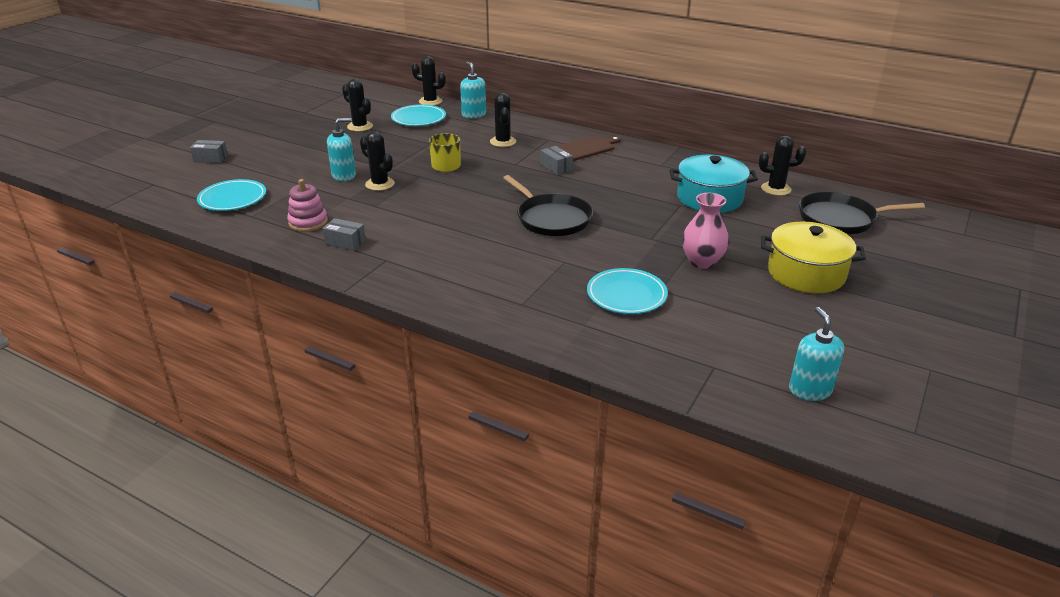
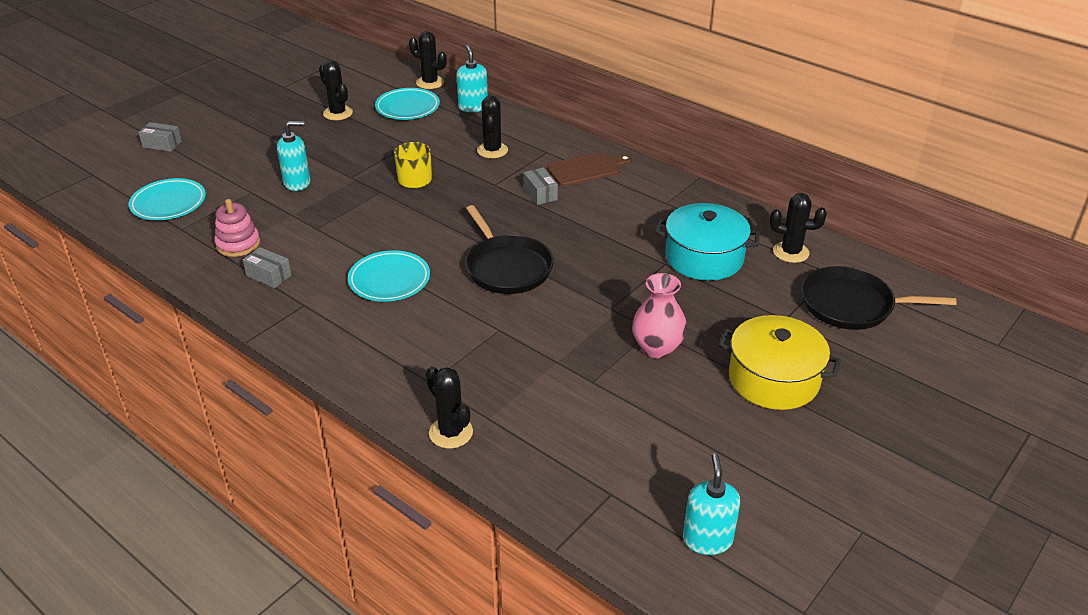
camera: 10 degrees right, 5 degrees up
(380, 184) = (332, 198): black cactus -> black cactus (451, 432)
(626, 295) = (551, 384): turquoise plate -> turquoise plate (389, 280)

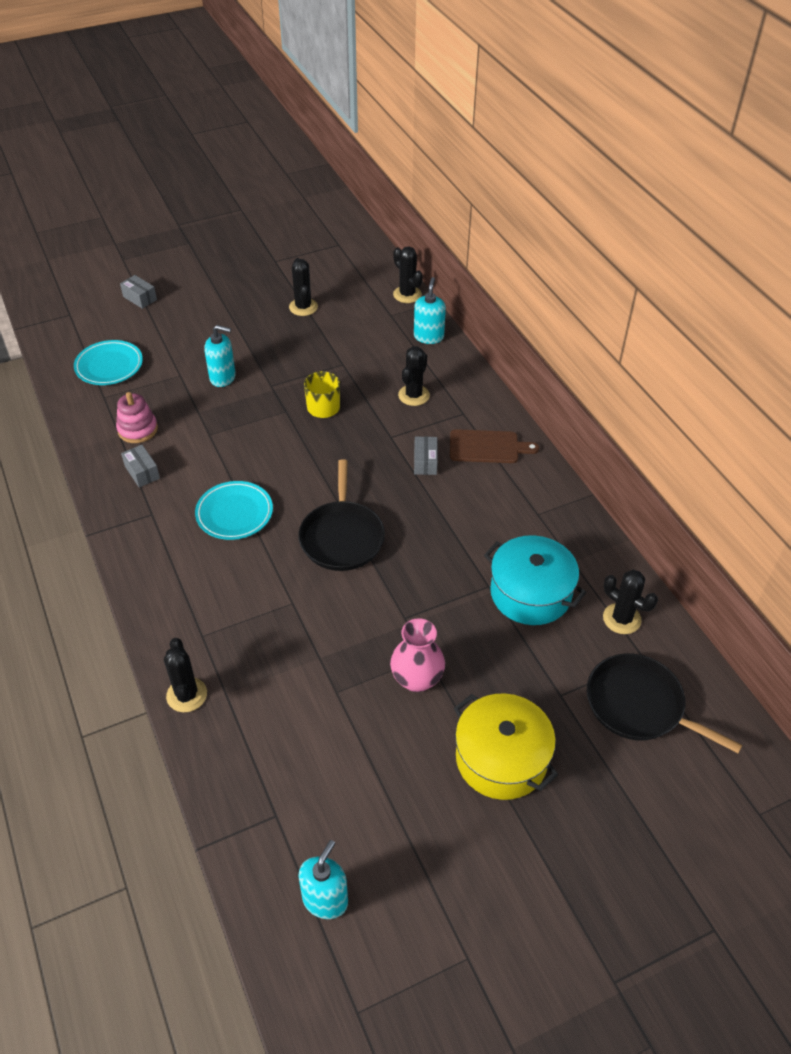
camera: 25 degrees right, 10 degrees up
(407, 107) = (368, 319): turquoise plate -> none

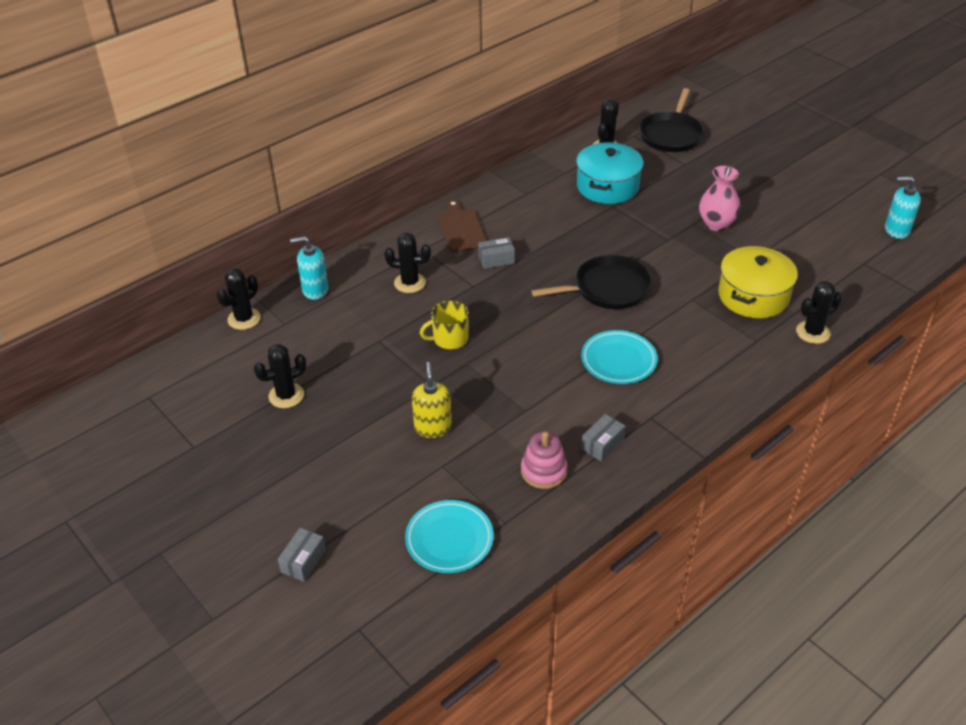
camera: 105 degrees left, 5 degrees down
(223, 377) = (433, 427): turquoise soap dispenser -> yellow soap dispenser
(501, 758) = (749, 180): yellow pot -> yellow pot (753, 296)

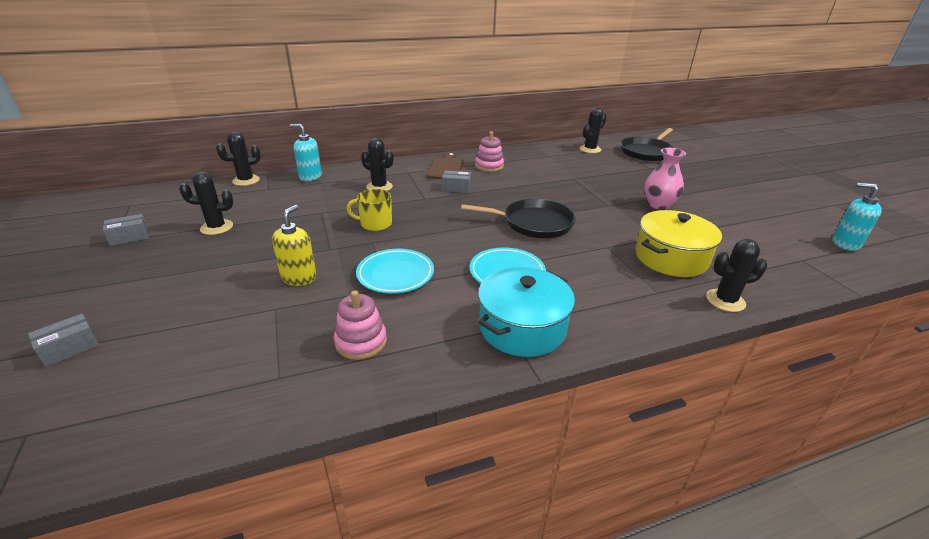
camera: 20 degrees right, 10 degrees down
(449, 539) = (211, 375): turquoise plate -> turquoise plate (395, 274)
(508, 211) = (489, 166): none -> pink stacking toy
(602, 444) = (438, 335): grey box -> grey box (129, 237)
(607, 186) = (577, 168): turquoise pot -> turquoise pot (522, 327)

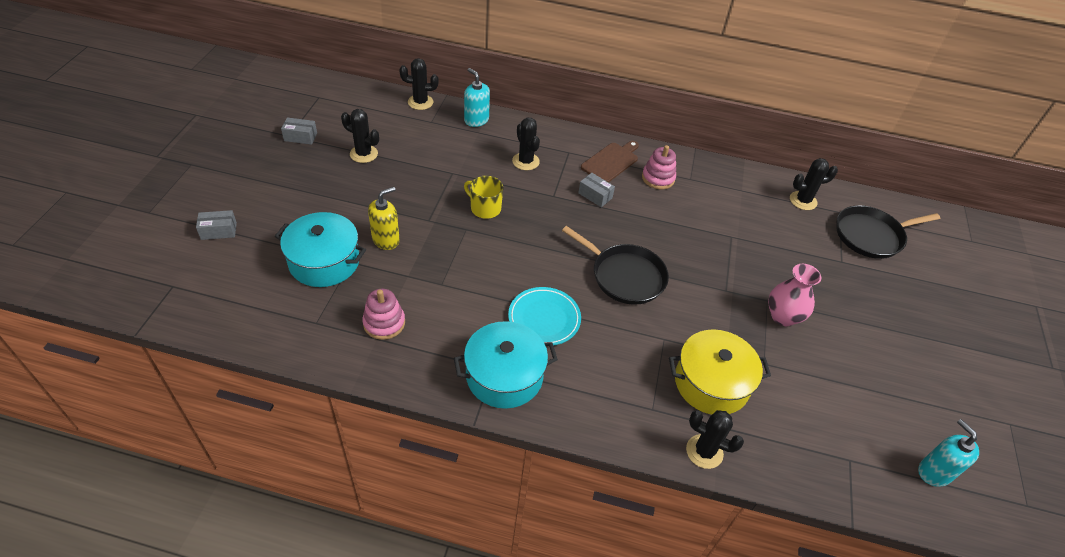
camera: 30 degrees right, 15 degrees up
(242, 320) = (324, 261): none -> turquoise pot
(395, 274) = (456, 273): turquoise plate -> none

